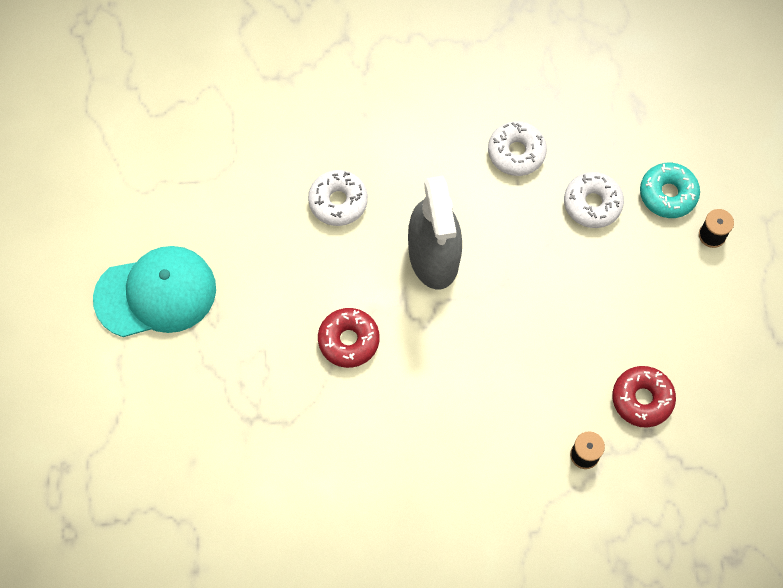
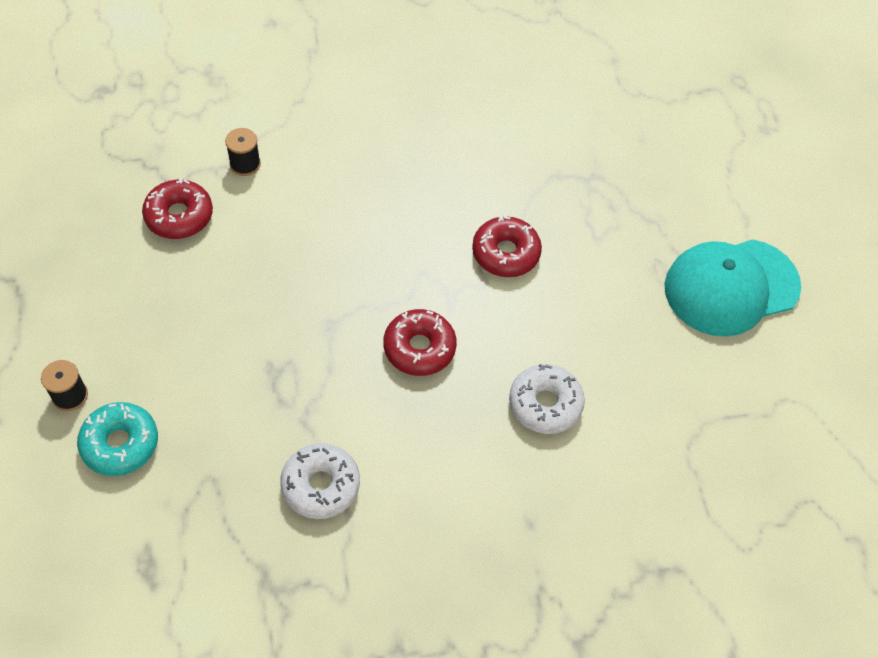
camera: 170 degrees right, 10 degrees down
(433, 256) = (419, 348): grey spray bottle -> red donut
(592, 204) = (221, 424): white donut -> none

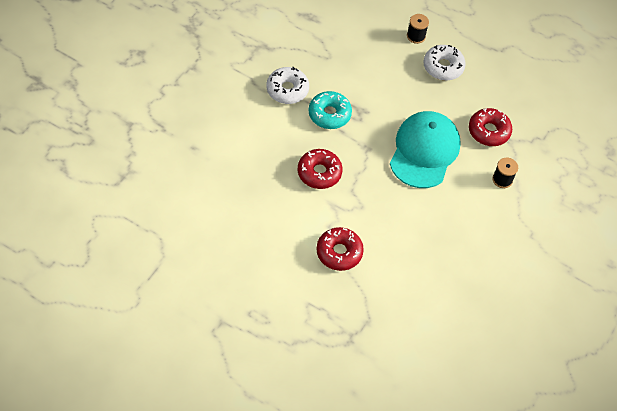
camera: 130 degrees right, 0 degrees up
(120, 444) = (375, 39): turquoise donut -> turquoise donut (329, 114)
(545, 404) = (240, 199): white donut -> white donut (443, 67)
(731, 287) = (217, 342): turquoise cap -> turquoise cap (424, 151)

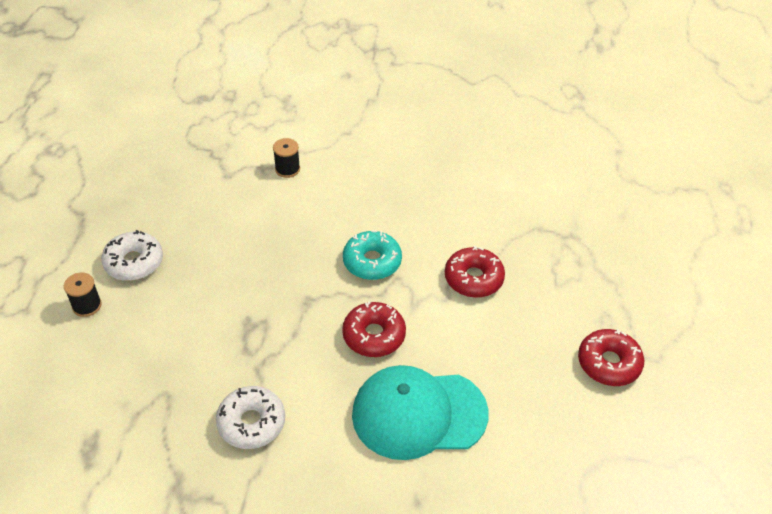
camera: 110 degrees left, 10 degrees down
(329, 114) = (272, 357): turquoise donut -> turquoise donut (372, 261)
(424, 151) = (283, 244): turquoise cap -> turquoise cap (418, 414)
(489, 131) = (222, 195): red donut -> red donut (608, 363)

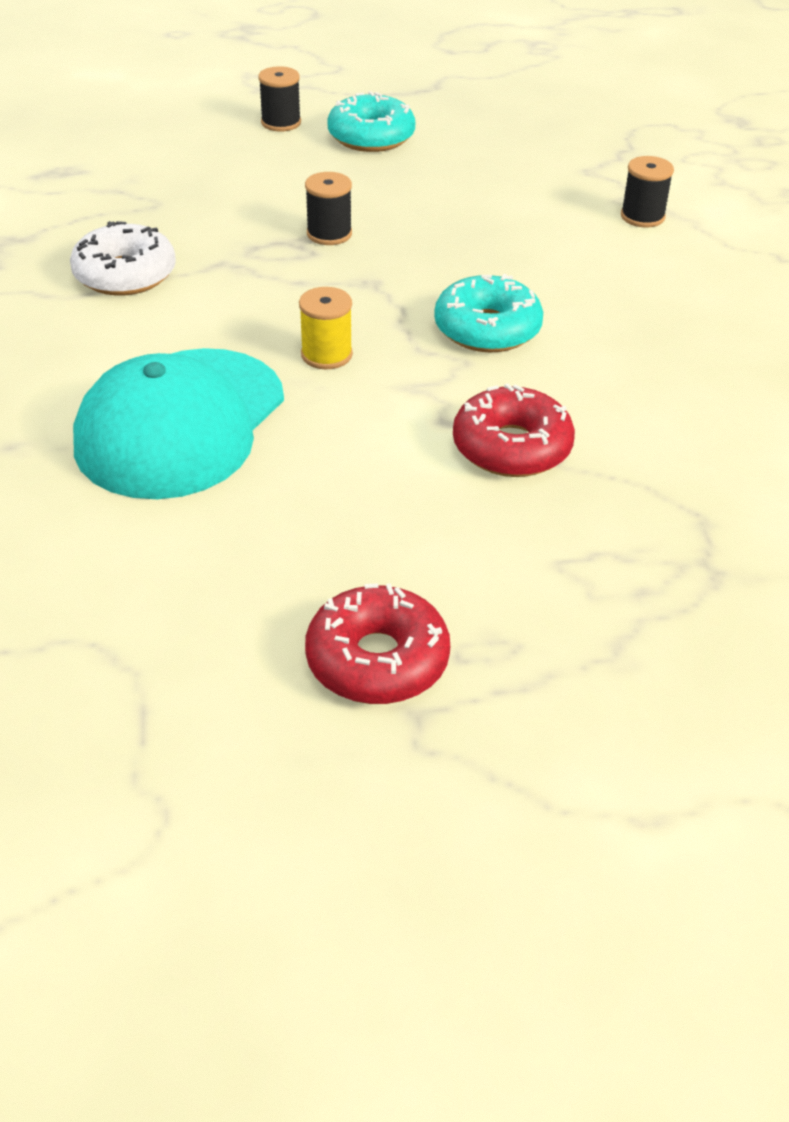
camera: 75 degrees right, 5 degrees down
(134, 262) = (371, 137): white donut -> turquoise donut
(246, 309) = (329, 234): none -> black spool
(374, 335) = (326, 355): red donut -> yellow spool
(418, 414) = (180, 423): turquoise cap -> turquoise cap turned 135 degrees counterclockwise

